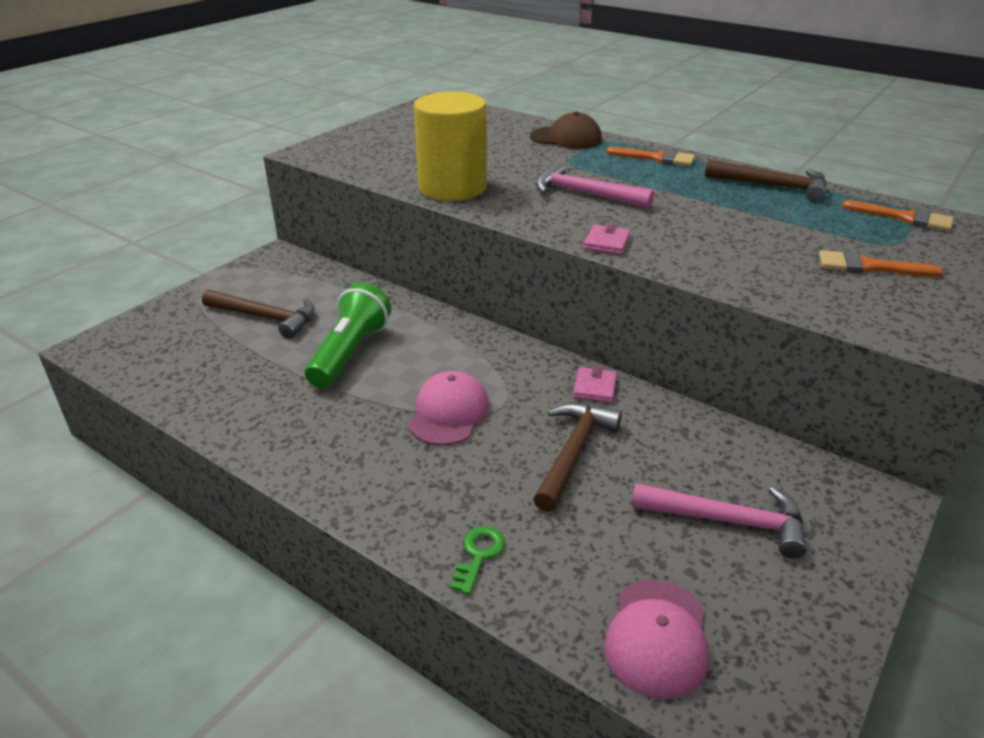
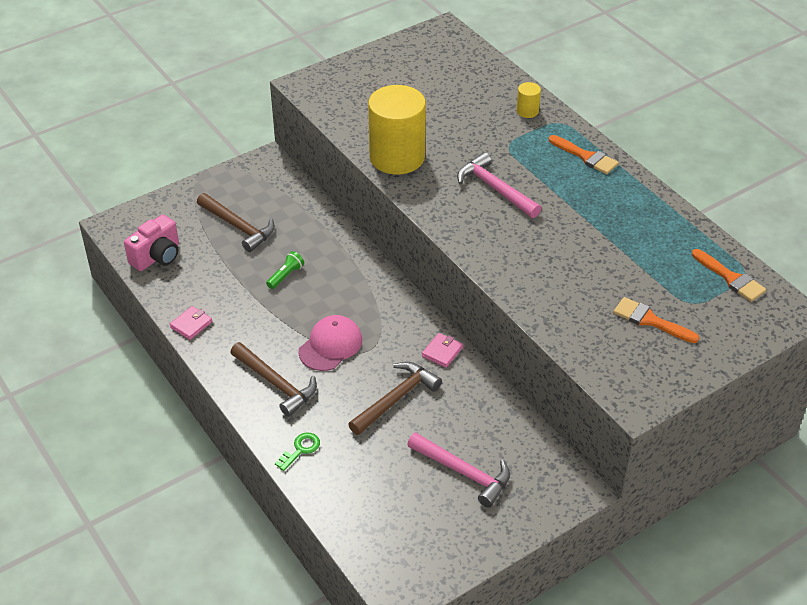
camera: 20 degrees right, 10 degrees up
(164, 368) = (157, 257): none -> pink camera
(350, 353) = (285, 276): green flashlight -> green flashlight, size x0.48
(566, 138) = (527, 111): brown cap -> yellow cylinder
(606, 243) = (475, 248): pink wallet -> pink wallet (191, 324)
(657, 637) = (374, 525): pink cap -> none
(772, 186) = (656, 215): brown hammer -> brown hammer (276, 383)

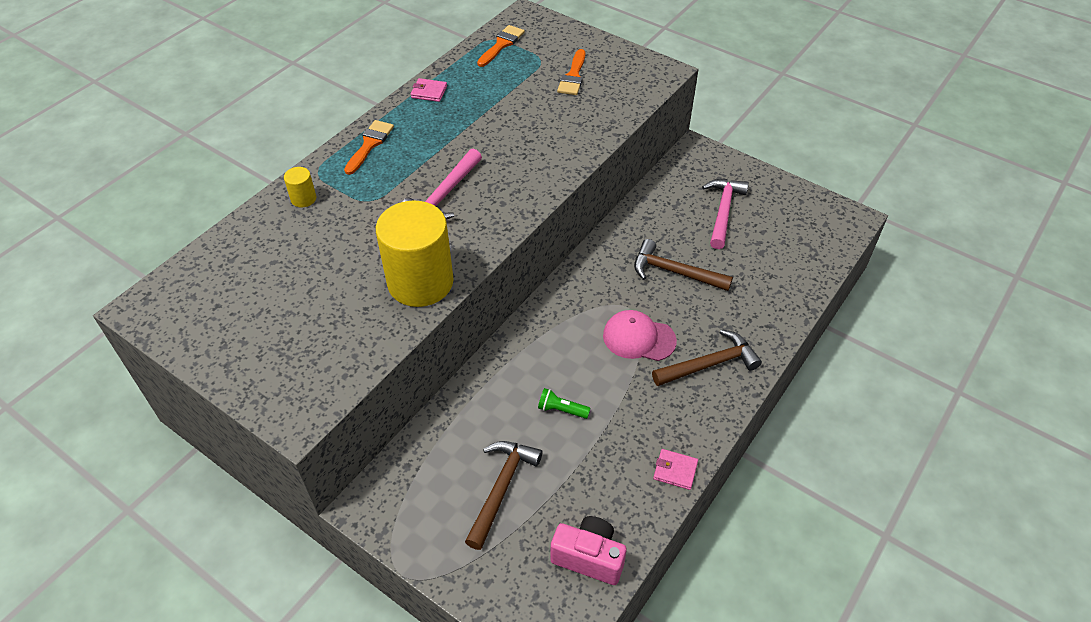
camera: 110 degrees left, 5 degrees up
(276, 383) = (709, 364): brown hammer -> brown hammer turned 45 degrees clockwise
(300, 449) = (770, 319): green key -> none
(442, 352) = (603, 256): pink wallet -> pink wallet (429, 92)

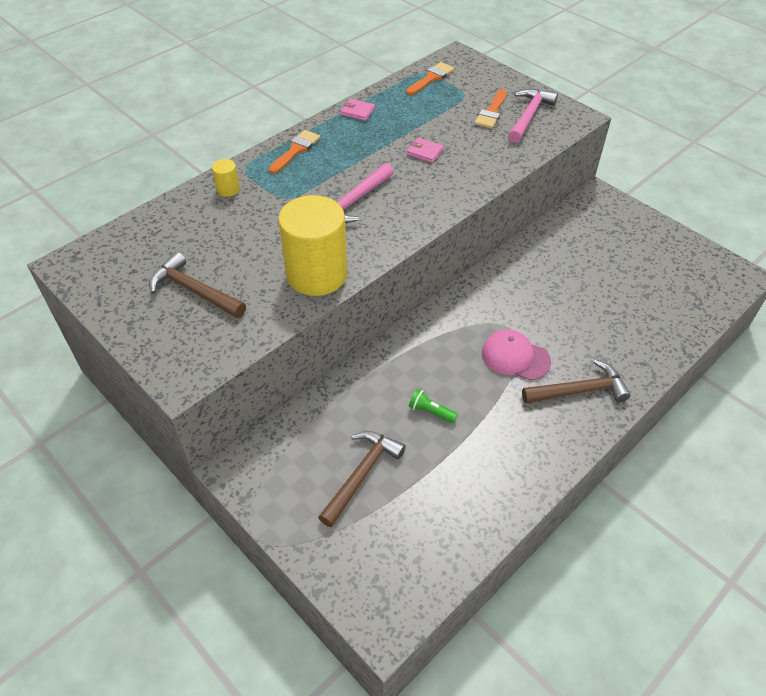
camera: 10 degrees right, 0 degrees up
(589, 557) = (432, 552): pink camera -> none
(674, 272) = (560, 302): brown hammer -> brown hammer (194, 291)
(675, 470) = (529, 484): pink wallet -> pink wallet (424, 152)
(723, 211) = (615, 253): pink hammer -> pink hammer (529, 116)

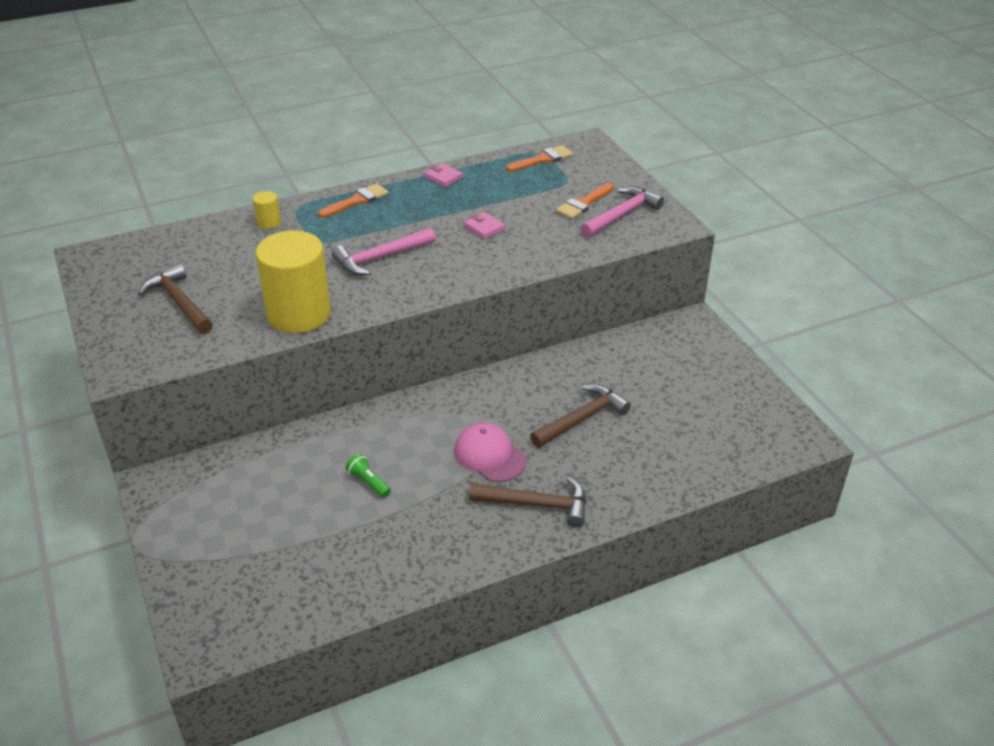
camera: 20 degrees right, 10 degrees down
(361, 475) = (264, 519): brown hammer -> brown hammer (581, 419)

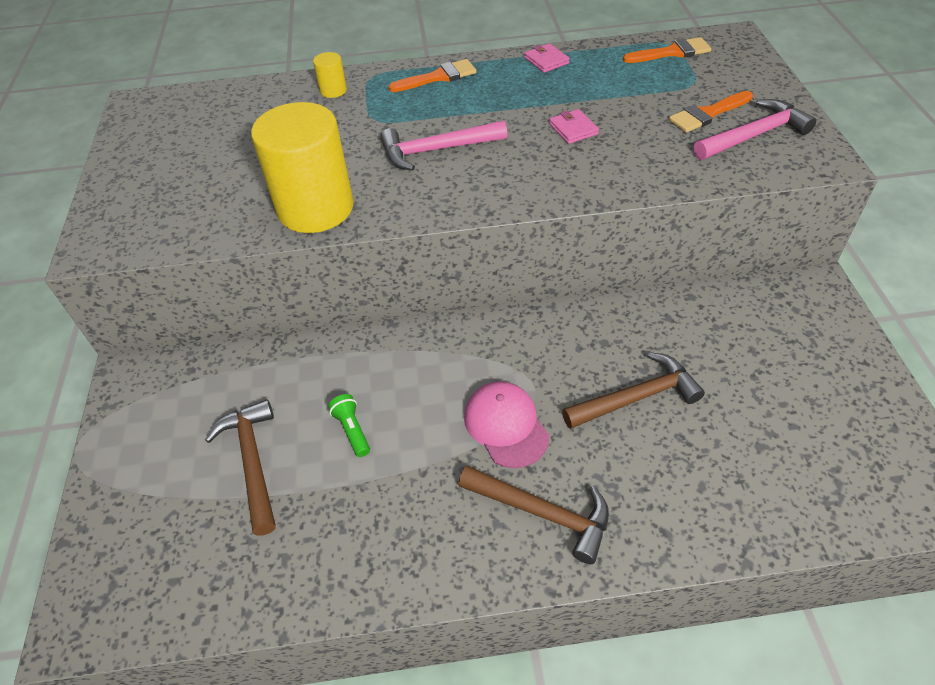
camera: 20 degrees right, 10 degrees up
(179, 302) = (196, 172): brown hammer -> brown hammer (252, 462)

